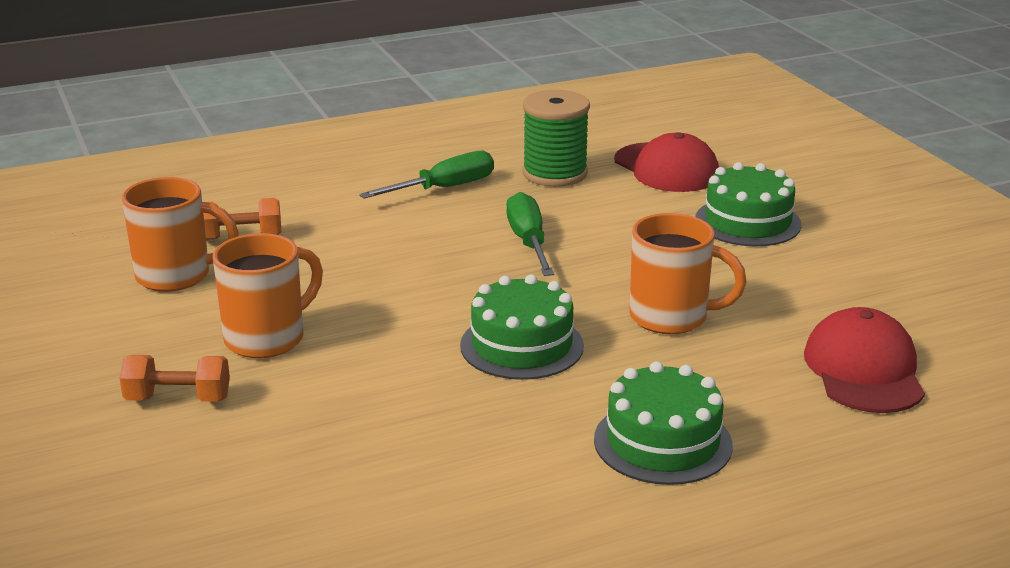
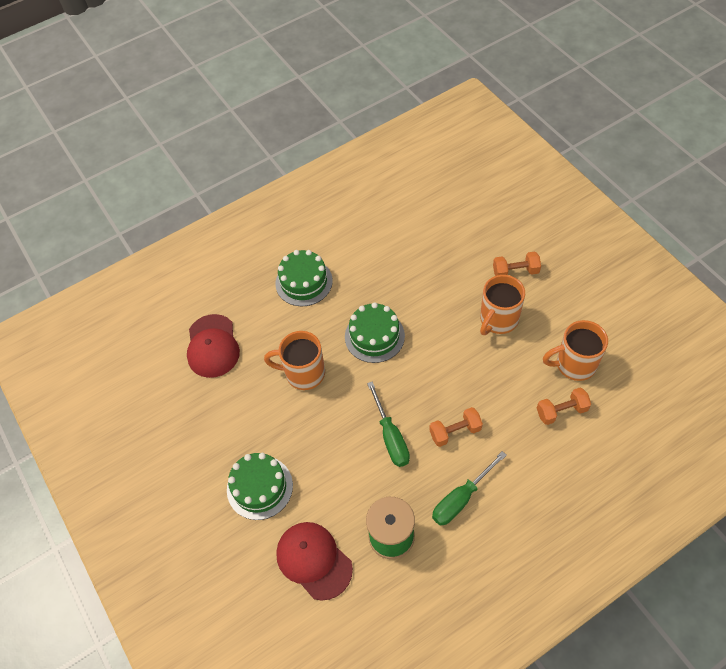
camera: 175 degrees right, 30 degrees up
(422, 236) = (455, 432): none -> orange dumbbell

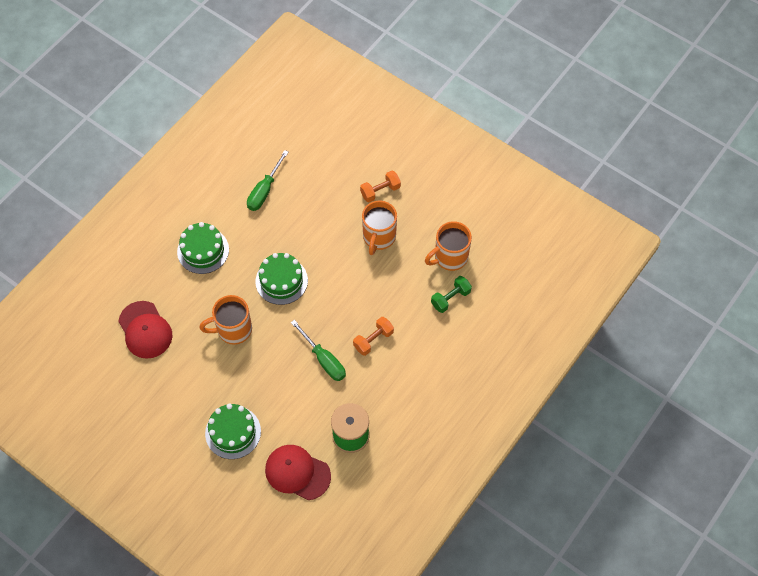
camera: 25 degrees left, 5 degrees up
(461, 498) = (394, 390): green screwdriver -> green screwdriver (264, 190)
(561, 411) = (450, 298): orange dumbbell -> green dumbbell

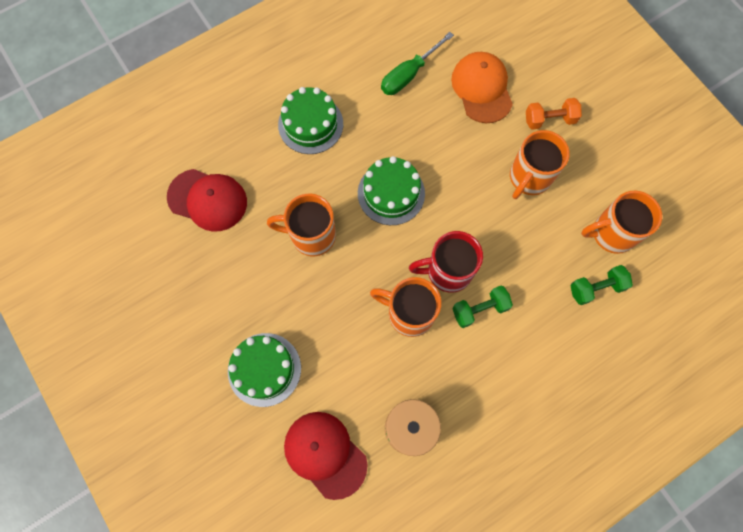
camera: 20 degrees right, 10 degrees up
(145, 330) = (208, 200): red cap -> red cap turned 60 degrees counterclockwise
(323, 184) = (482, 88): none -> orange cap
(324, 359) = (409, 313): green screwdriver -> orange mug
(341, 322) = (447, 271): none -> red mug
(373, 340) = (479, 309): orange dumbbell -> green dumbbell

